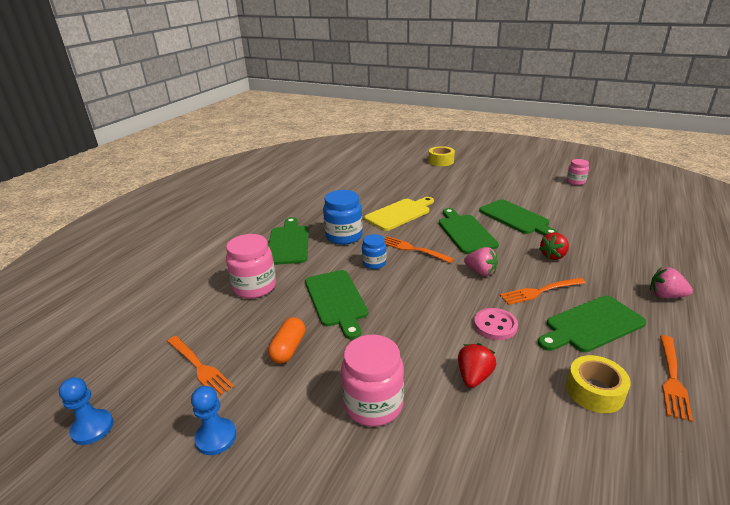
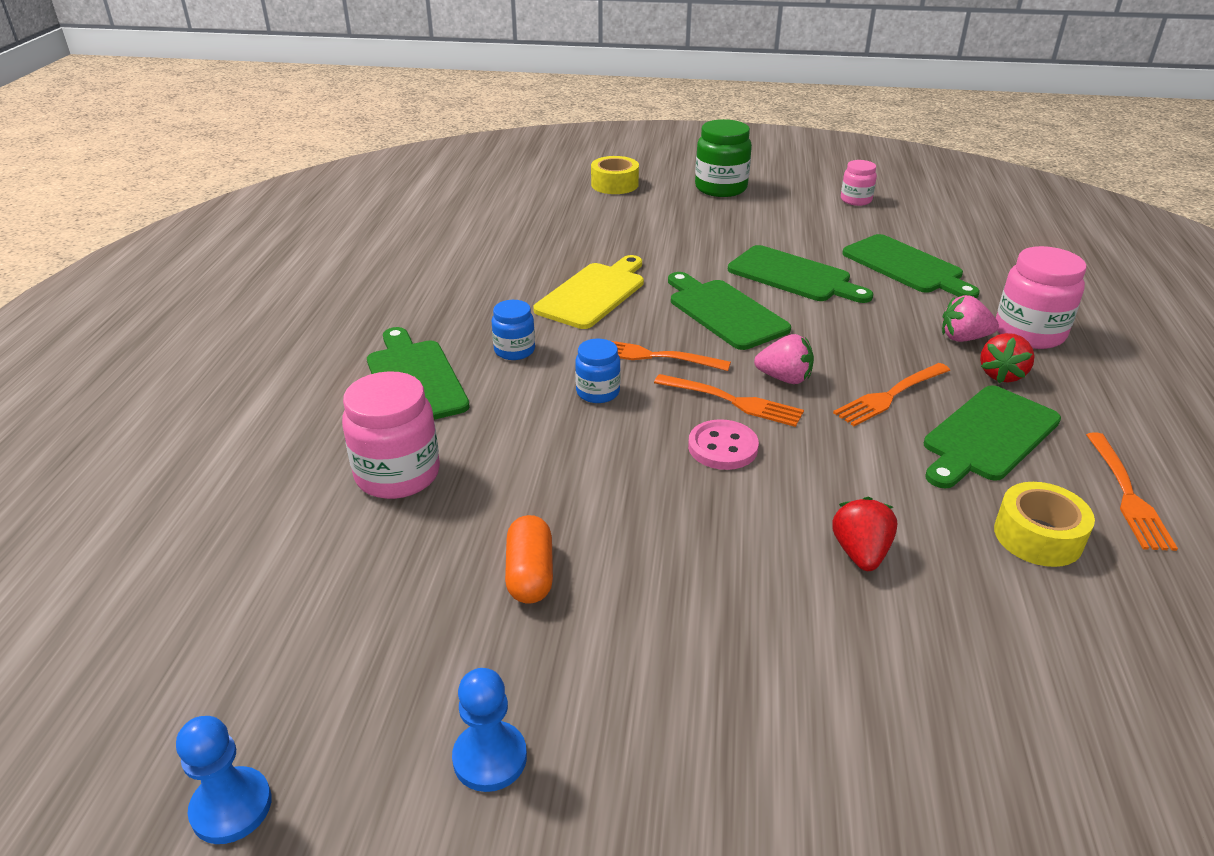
camera: 20 degrees left, 5 degrees up
(199, 367) = (379, 644): orange fork -> orange fork (733, 401)
(336, 300) = (567, 470): green cutting board -> green cutting board (906, 266)
(344, 236) = (514, 350): blue jar -> blue jar, size x0.58
(373, 404) = (729, 634): pink jar -> pink jar (1029, 333)
(495, 325) = (851, 464): pink button -> pink button (722, 447)
(498, 168) = (721, 188): none -> green jar
(553, 256) = (882, 333): red strawberry -> red strawberry (1001, 375)
(665, 295) = (1065, 371): pink strawberry -> pink strawberry (963, 338)

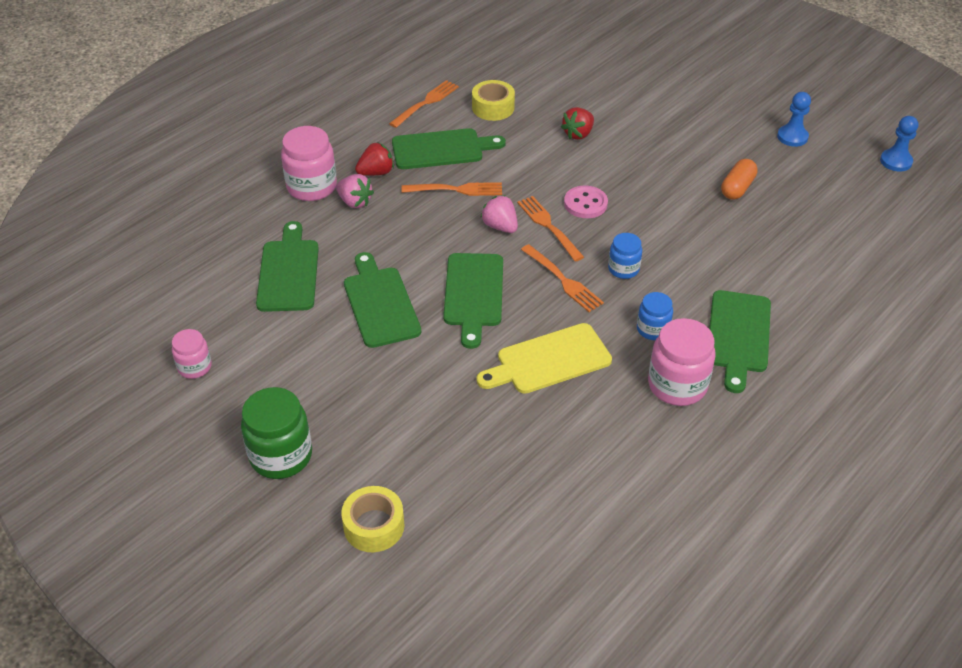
camera: 145 degrees left, 10 degrees up
(397, 474) = (780, 267): pink jar -> pink jar (677, 385)

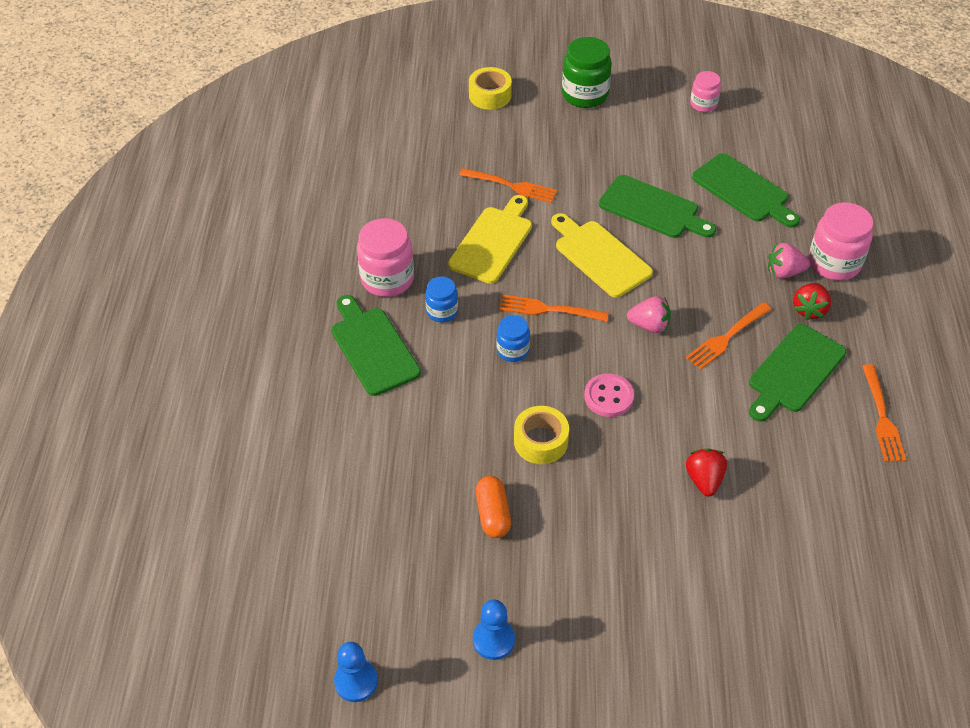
camera: 140 degrees right, 5 degrees up
(473, 294) = (600, 256): green cutting board -> yellow cutting board
(493, 107) = (819, 457): yellow tape -> yellow tape (540, 441)
(548, 226) = (613, 352): orange fork -> orange fork (511, 186)

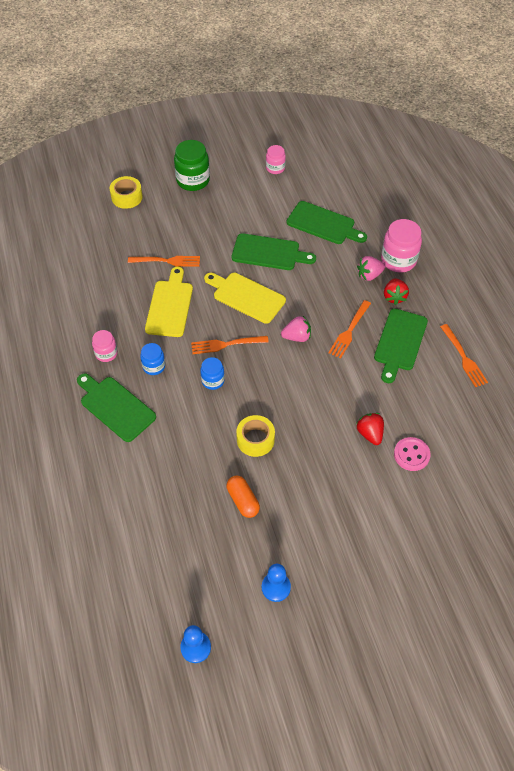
camera: 20 degrees left, 5 degrees up
(387, 279) = (106, 353): pink jar -> pink jar, size x0.58
(608, 397) = (288, 395): pink button -> pink button (411, 455)

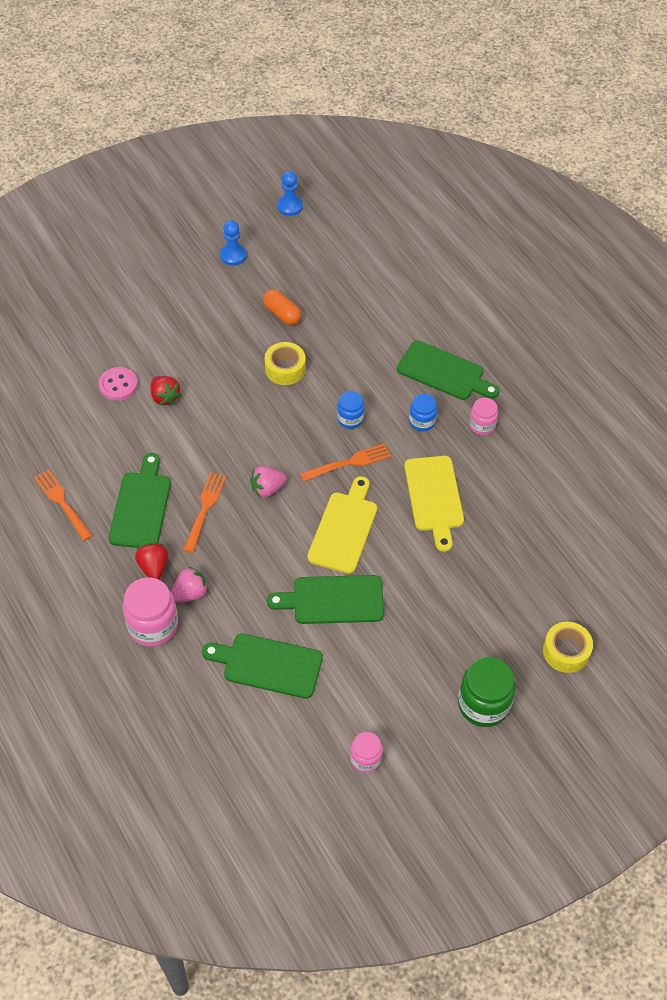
camera: 165 degrees right, 0 degrees up
(167, 261) = (463, 559): orange fork -> none
(246, 296) = (344, 529): yellow cutting board -> yellow cutting board turned 90 degrees counterclockwise

